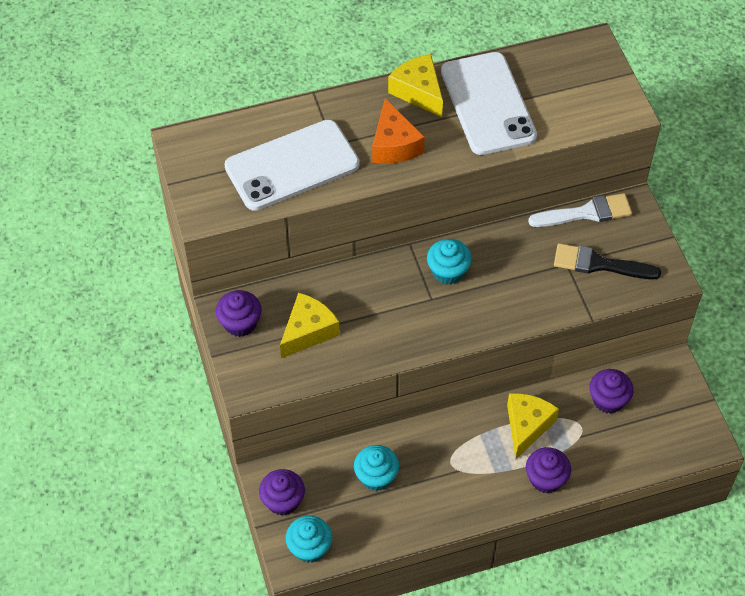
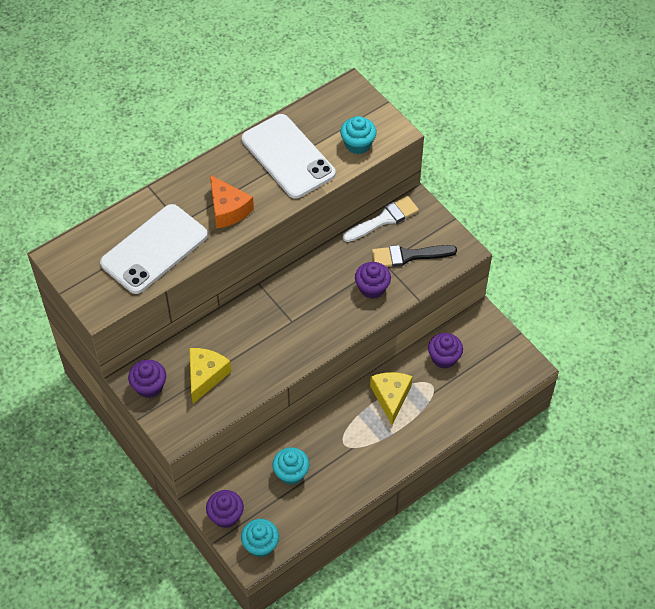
camera: 20 degrees left, 0 degrees up
(418, 91) = (230, 162): yellow cheese -> none
(448, 271) = (296, 296): turquoise cupcake -> turquoise cupcake (358, 144)
(546, 479) = (420, 433): purple cupcake -> purple cupcake (372, 288)

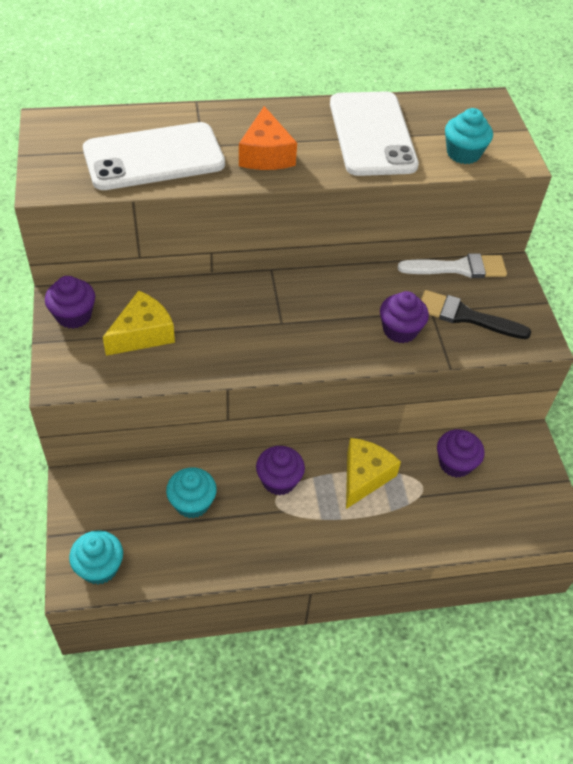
camera: 25 degrees right, 5 degrees down
(226, 516) = (85, 512): purple cupcake -> purple cupcake (279, 480)

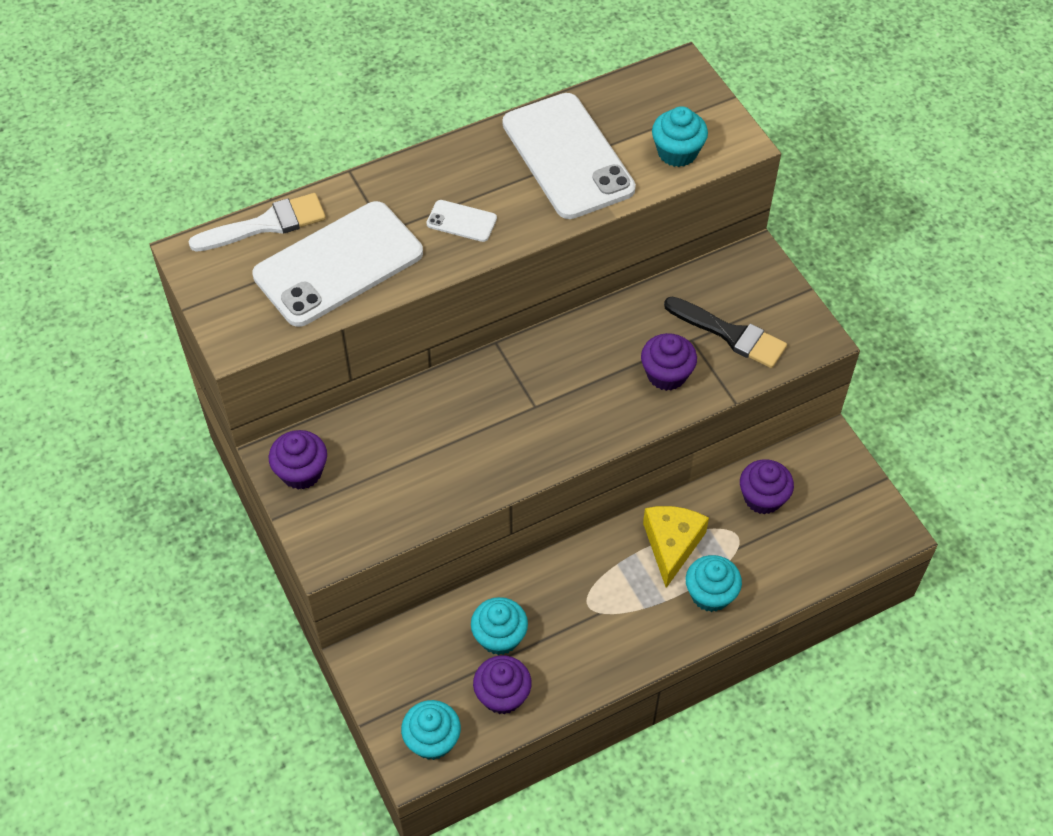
camera: 15 degrees left, 5 degrees up
(143, 334) = (389, 469): yellow cheese -> none
(266, 154) = (461, 221): orange cheese -> white phone
(279, 480) = (582, 580): purple cupcake -> purple cupcake (502, 695)
(382, 526) = (710, 594): none -> turquoise cupcake
(458, 268) = (702, 275): white brush -> white brush (266, 224)
(465, 316) = (730, 334): black brush -> black brush turned 150 degrees counterclockwise

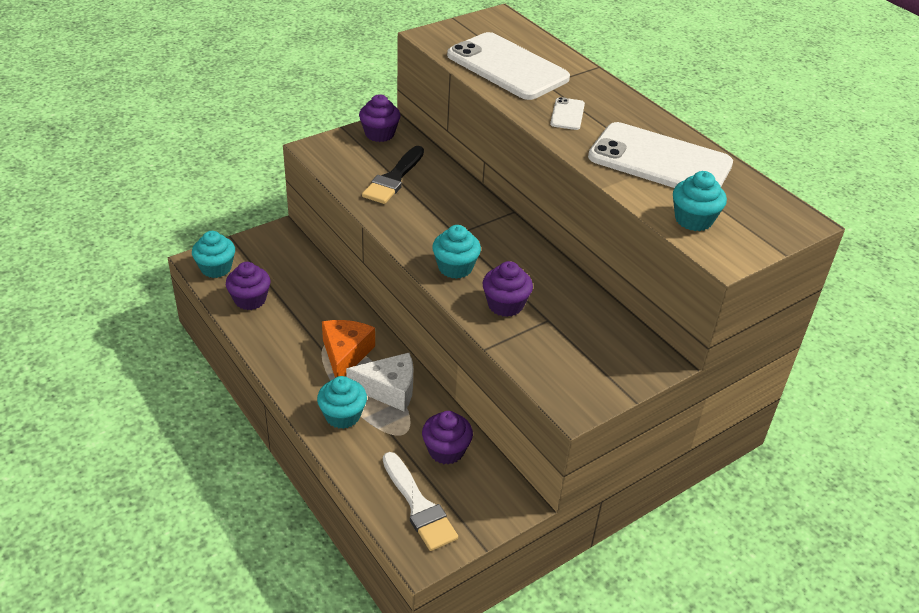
camera: 80 degrees right, 15 degrees down
(266, 224) = (534, 39): white brush -> white brush (419, 506)
(499, 637) = (298, 295): turquoise cupcake -> turquoise cupcake (455, 267)
(568, 156) = (659, 161): white phone -> white phone turned 60 degrees clockwise
(612, 587) = (345, 354): none -> orange cheese
(672, 545) = (389, 389): yellow cheese -> white cheese
(730, 334) = (561, 344): black brush -> black brush (394, 179)

